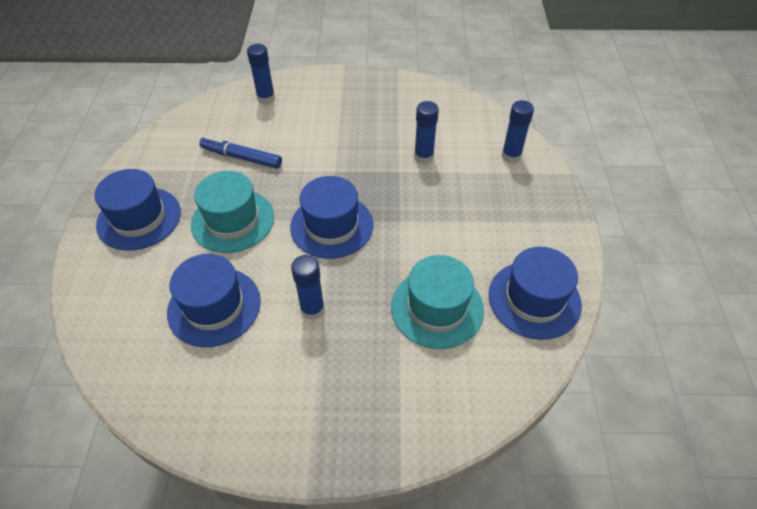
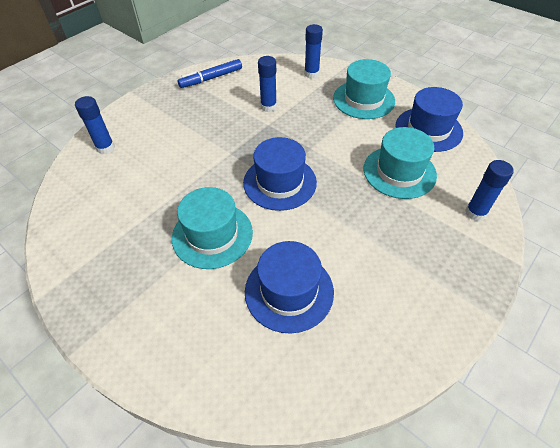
camera: 50 degrees left, 0 degrees up
(139, 218) = (137, 298): blue hat -> none
(241, 157) = (151, 195): blue marker -> blue marker (211, 78)
(312, 309) = (346, 233): blue glue stick -> blue glue stick (475, 213)
(519, 219) = (363, 99): none -> turquoise hat

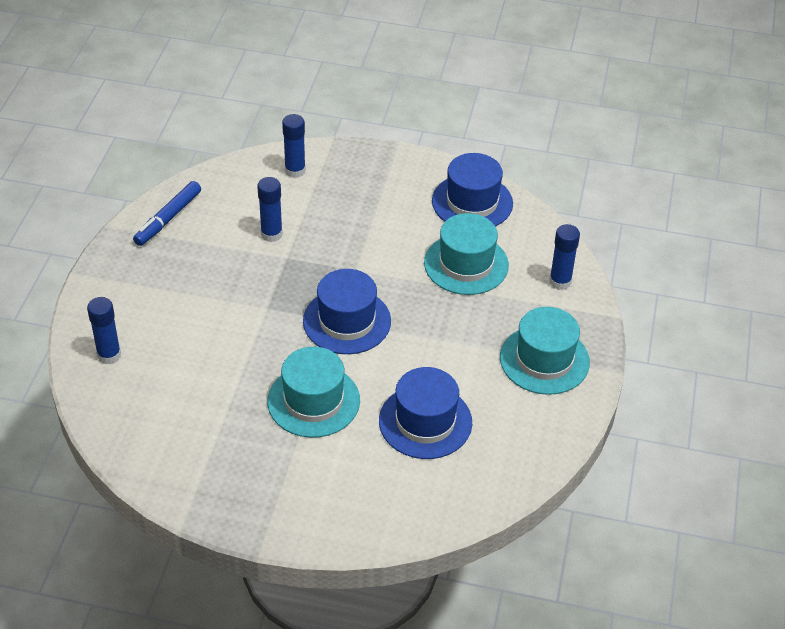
camera: 30 degrees left, 5 degrees down
(363, 99) = (380, 187): turquoise hat -> turquoise hat (544, 360)

